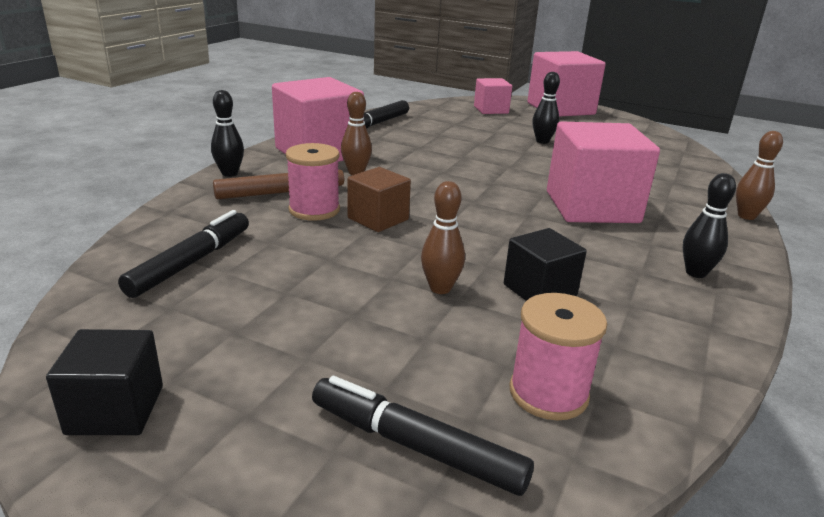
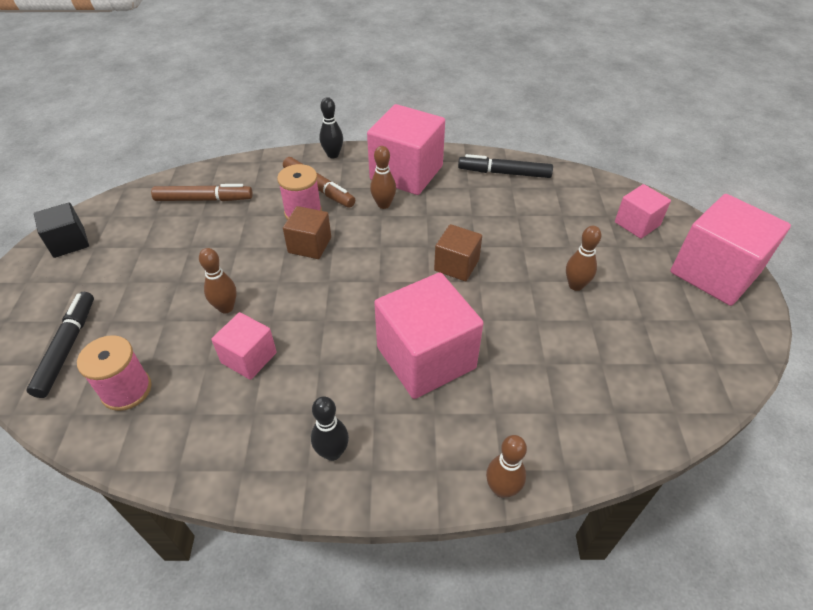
camera: 65 degrees right, 20 degrees up
(191, 262) = (204, 199): black marker -> brown marker
(481, 168) = (456, 265): none -> brown cube
(539, 290) = (249, 358): black cube -> pink cube
(542, 141) = (575, 285): black bowling pin -> brown bowling pin

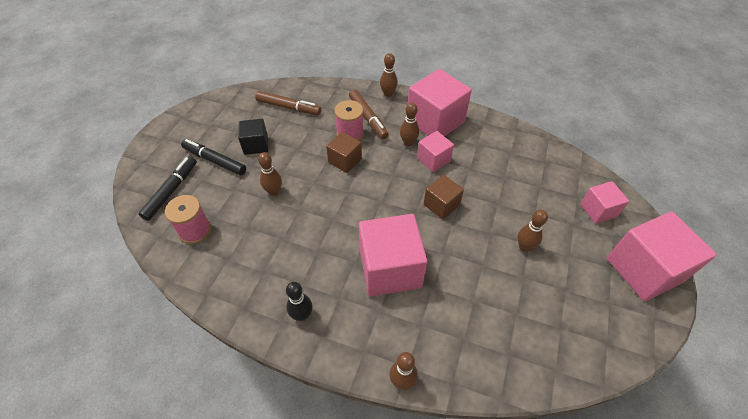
camera: 20 degrees right, 5 degrees up
(69, 242) = (196, 117): black cube -> black cube (256, 145)
(249, 358) = (275, 232): pink cube -> pink cube (433, 159)
(333, 155) = (388, 94): black bowling pin -> brown bowling pin
(504, 173) = (509, 140): black marker -> black marker (215, 161)

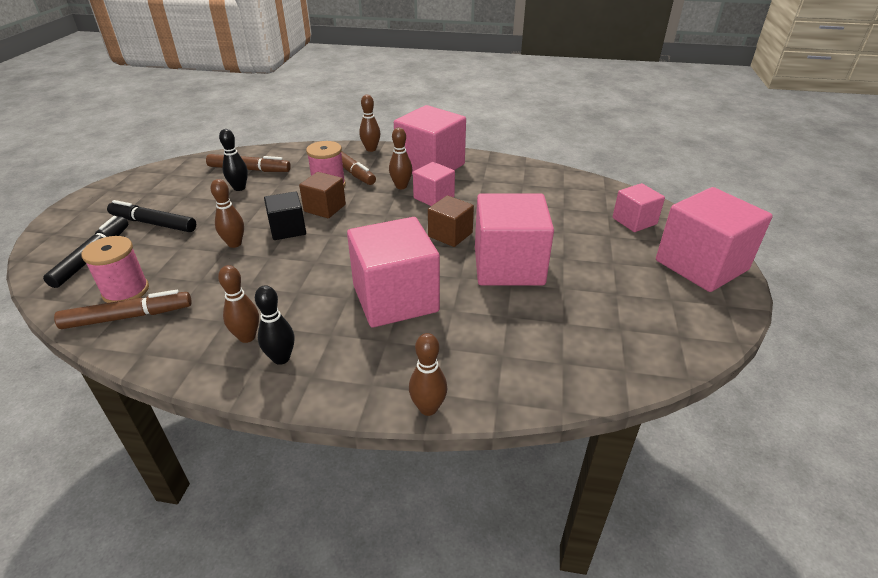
camera: 10 degrees left, 15 degrees down
(197, 257) = (128, 317): none -> brown marker
(256, 145) = (208, 205): black cube -> black cube (288, 229)
(280, 128) = (239, 188): none -> black bowling pin
(483, 247) = (508, 266): none -> pink cube
(524, 247) = (558, 260): brown bowling pin -> brown bowling pin (247, 337)

